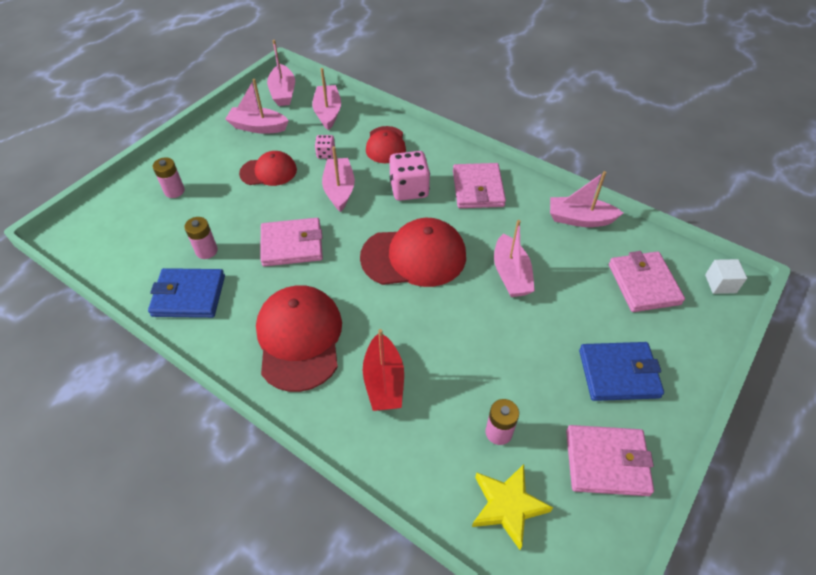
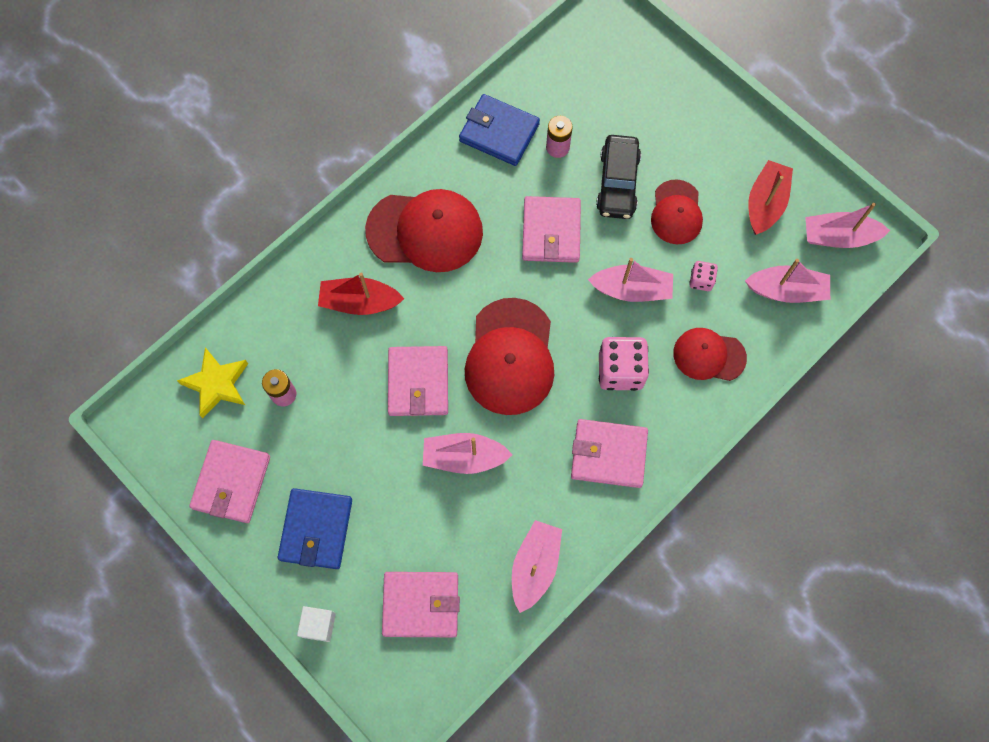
camera: 100 degrees right, 20 degrees up
(174, 191) = (657, 112): pink battery -> none
(189, 296) = (499, 132): blue wallet -> blue wallet turned 75 degrees counterclockwise
(242, 208) = (617, 183): none -> black car
(258, 127) = (765, 203): pink boat -> red boat
(454, 318) = (418, 382): none -> pink wallet
(720, 284) = (403, 698): white cube -> white cube (319, 625)

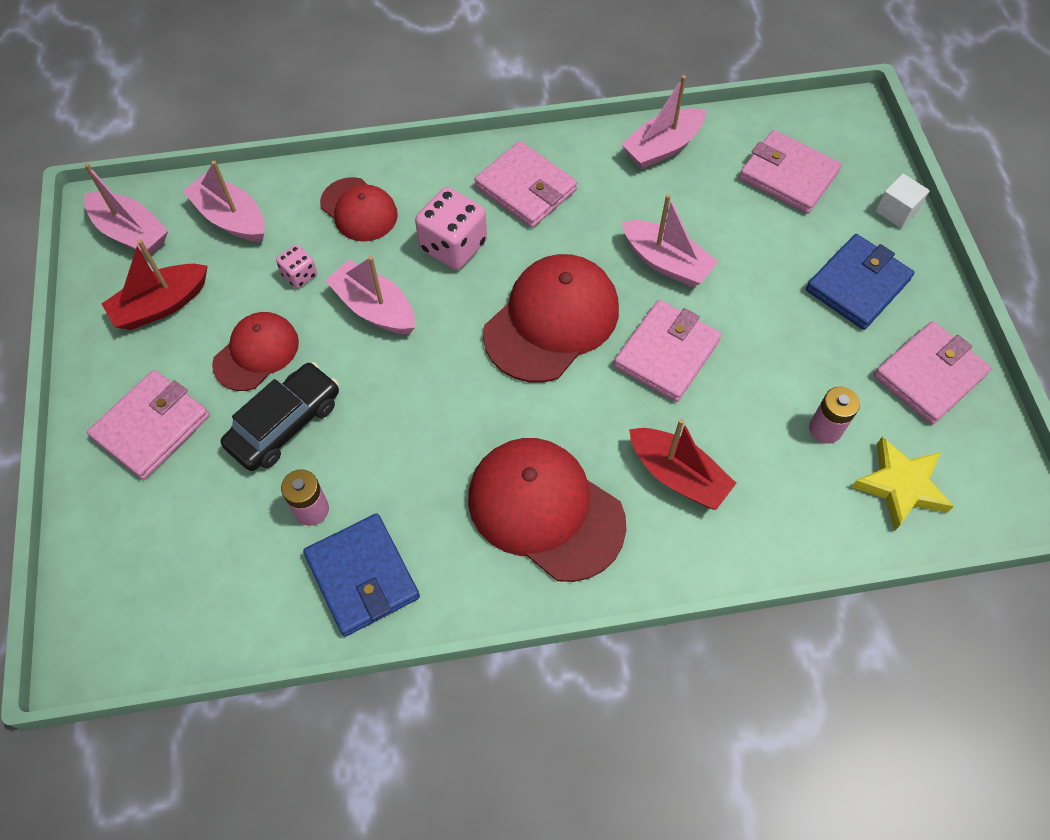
camera: 145 degrees left, 10 degrees down
(551, 232) = (404, 417): pink wallet -> pink wallet (152, 427)

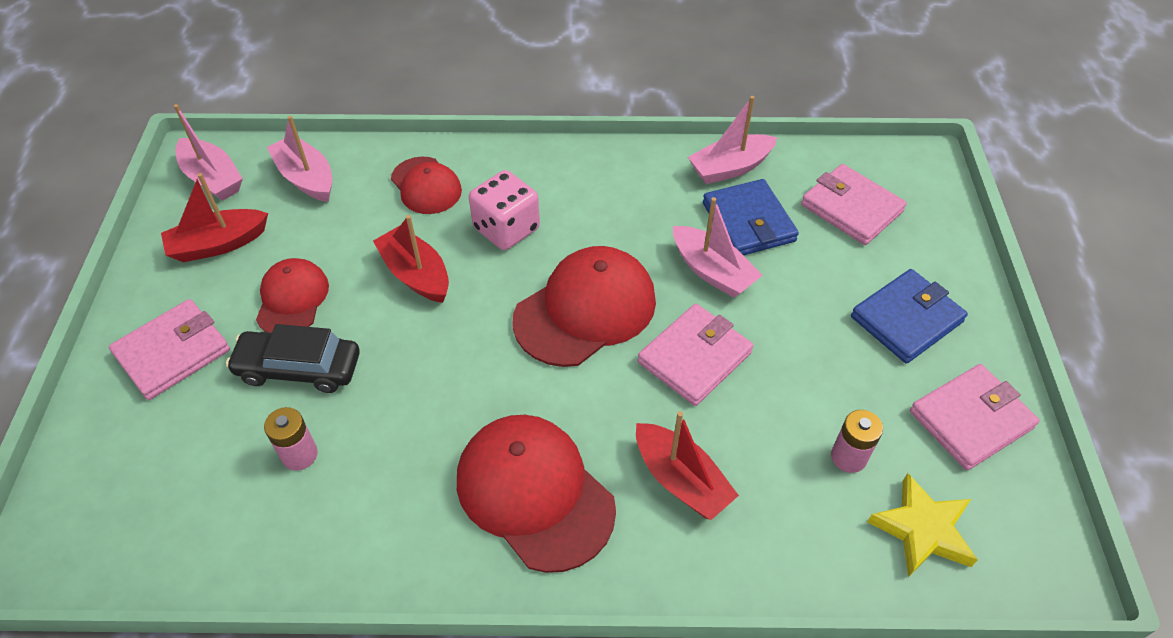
camera: 10 degrees right, 10 degrees down
(256, 353) = (292, 299): red cap -> red cap turned 45 degrees counterclockwise
(285, 424) = (299, 368): black car -> black car turned 135 degrees counterclockwise
(299, 275) = (354, 235): pink dice -> none
(362, 576) = (330, 530): blue wallet -> blue wallet (748, 222)
(375, 308) = (416, 274): pink boat -> red boat
(526, 188) = (589, 187): pink wallet -> none
(896, 211) = (958, 255): white cube -> none

